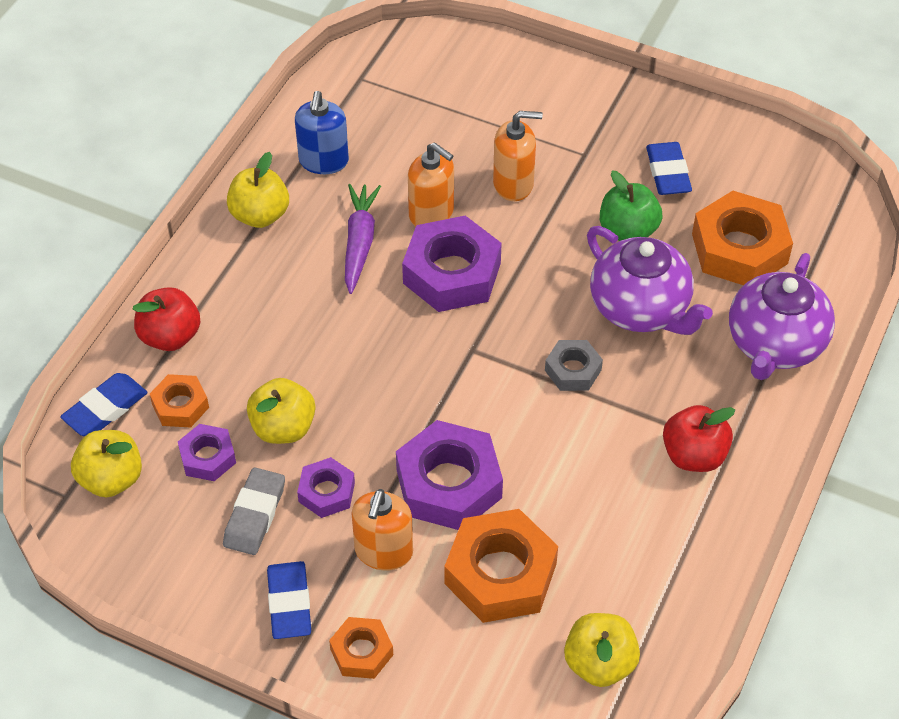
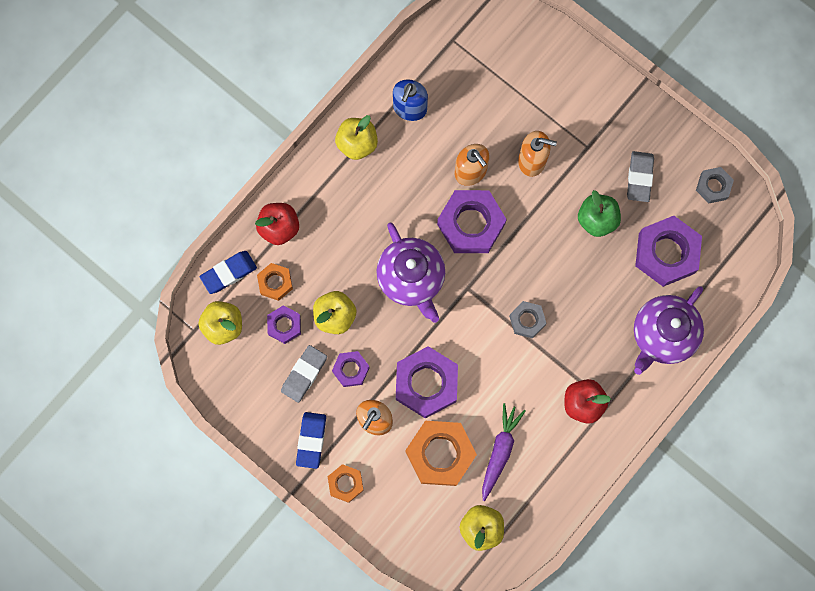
camera: 15 degrees right, 25 degrees up
(359, 243) = (417, 184): purple carrot -> purple carrot (500, 451)
(640, 309) = (585, 284): purple teapot -> purple teapot (411, 278)
(668, 173) = (639, 177): blue eraser -> grey eraser
(739, 249) = (666, 253): orange nut -> purple nut
(771, 162) = (713, 186): none -> grey nut

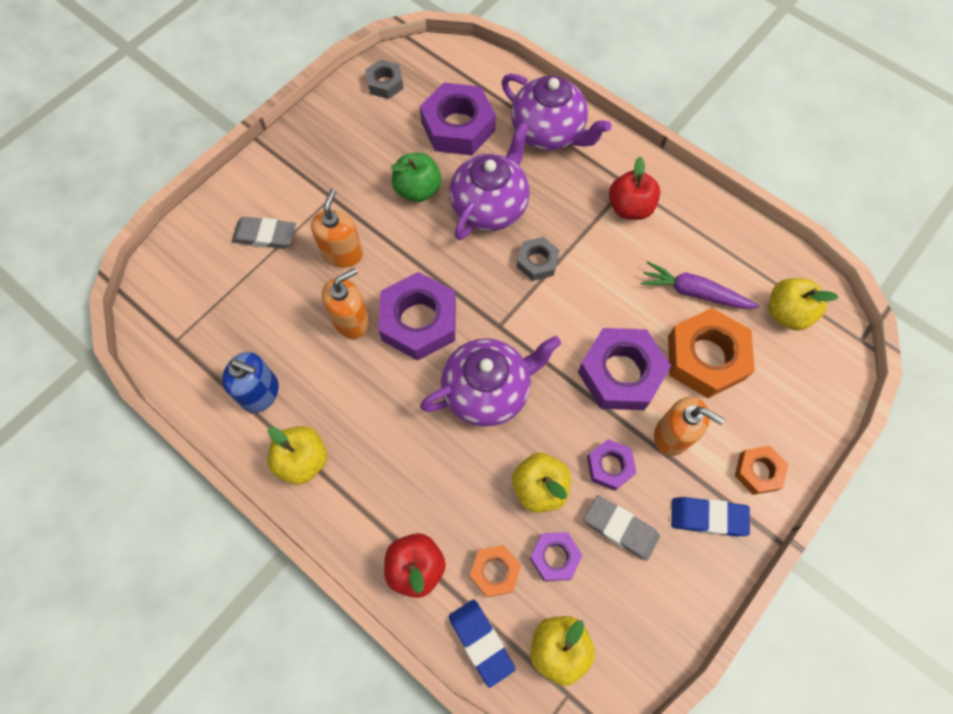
camera: 90 degrees left, 10 degrees down
(581, 281) = (490, 206): none -> purple teapot
(639, 177) = (371, 148): grey eraser -> grey eraser (265, 235)

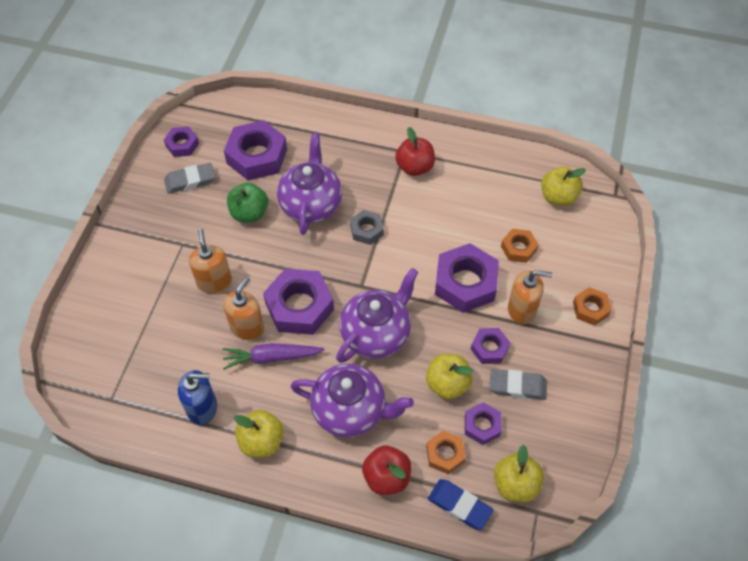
camera: 25 degrees left, 10 degrees down
(265, 235) = (144, 292): grey eraser -> grey eraser (190, 181)
(385, 83) = (182, 145): grey nut -> purple nut
(548, 133) = (328, 136): purple teapot -> purple teapot (350, 411)
(694, 292) = (489, 208): purple carrot -> purple carrot (271, 357)
(705, 357) = (518, 248): orange nut -> orange nut, size x0.54
(708, 517) = (572, 353): blue eraser -> none

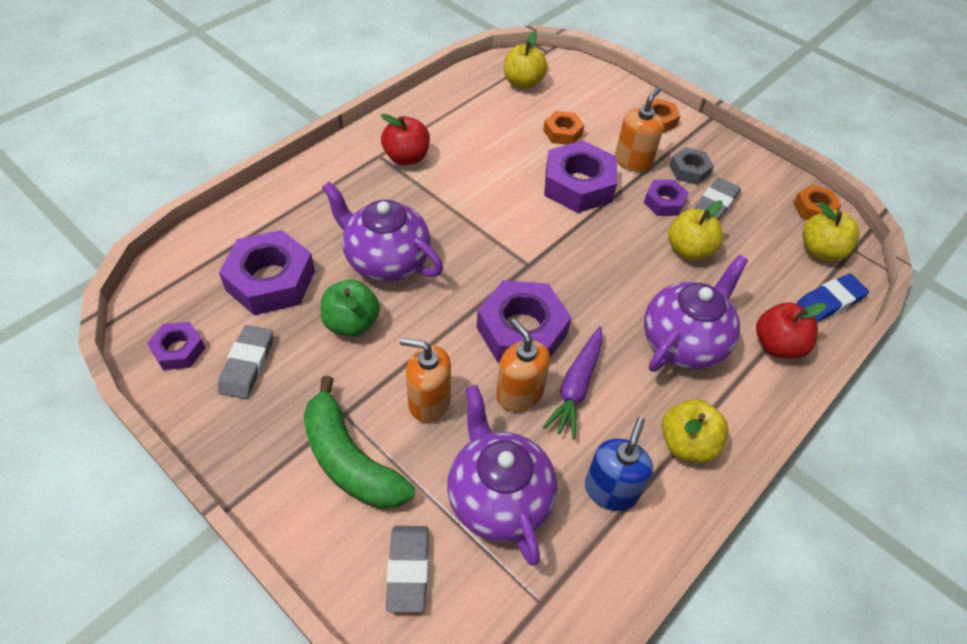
camera: 65 degrees left, 5 degrees down
(101, 324) = (408, 569): none -> grey eraser
(154, 263) = (350, 460): none -> green banana
(366, 230) = (459, 229): grey nut -> grey nut (689, 170)
(376, 334) = (599, 279): purple teapot -> purple teapot (498, 497)
(445, 454) = (768, 287): orange nut -> orange nut (814, 209)
(482, 425) = (748, 246): purple nut -> none

